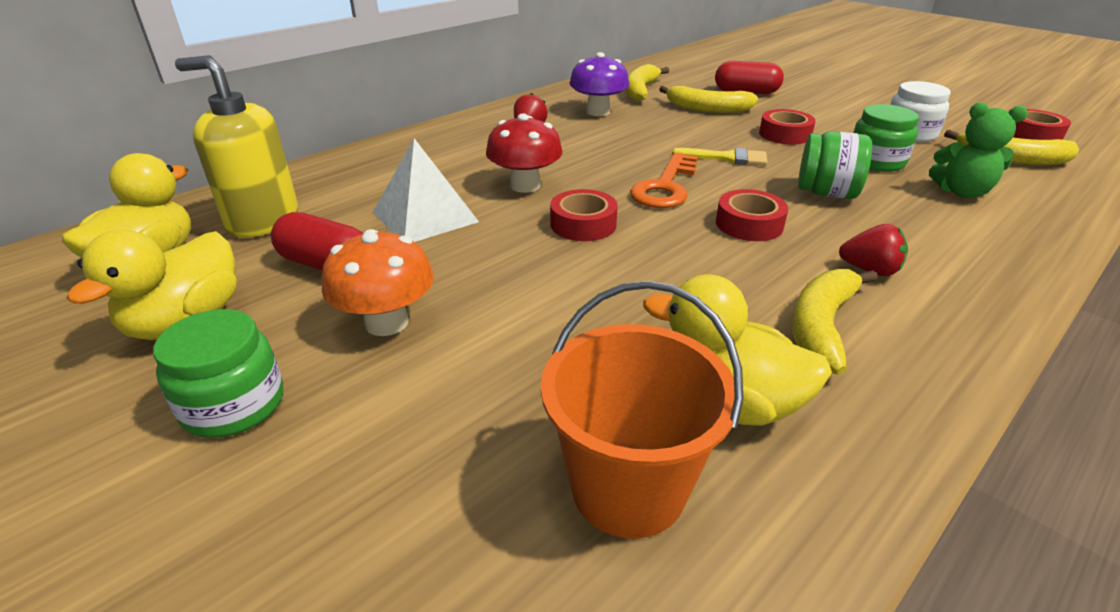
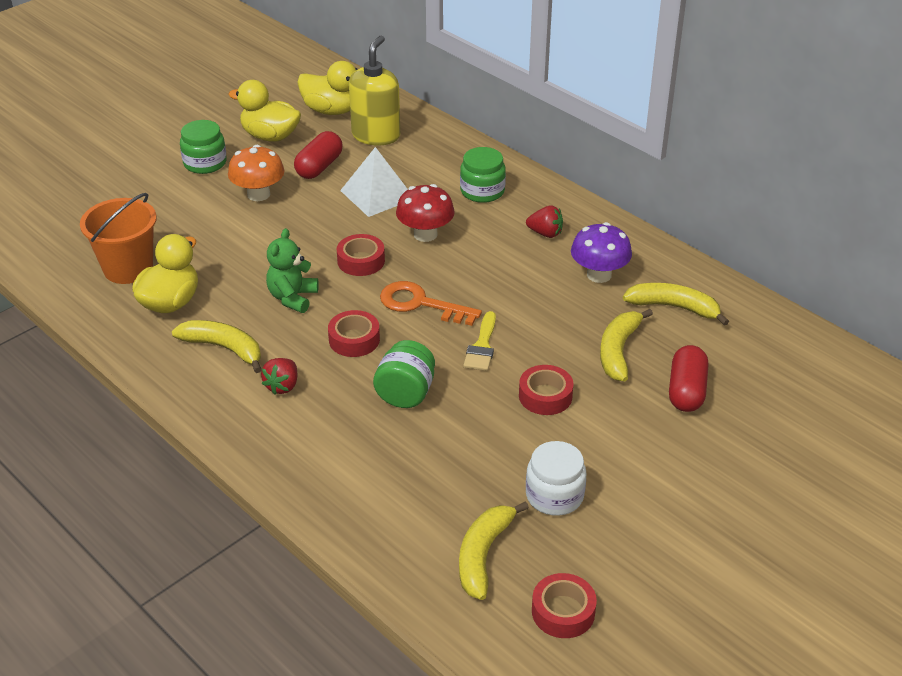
camera: 90 degrees right, 5 degrees up
(875, 162) = (475, 445): green jar -> green jar (482, 191)
(961, 192) = (405, 483): green teddy bear -> green teddy bear (292, 298)

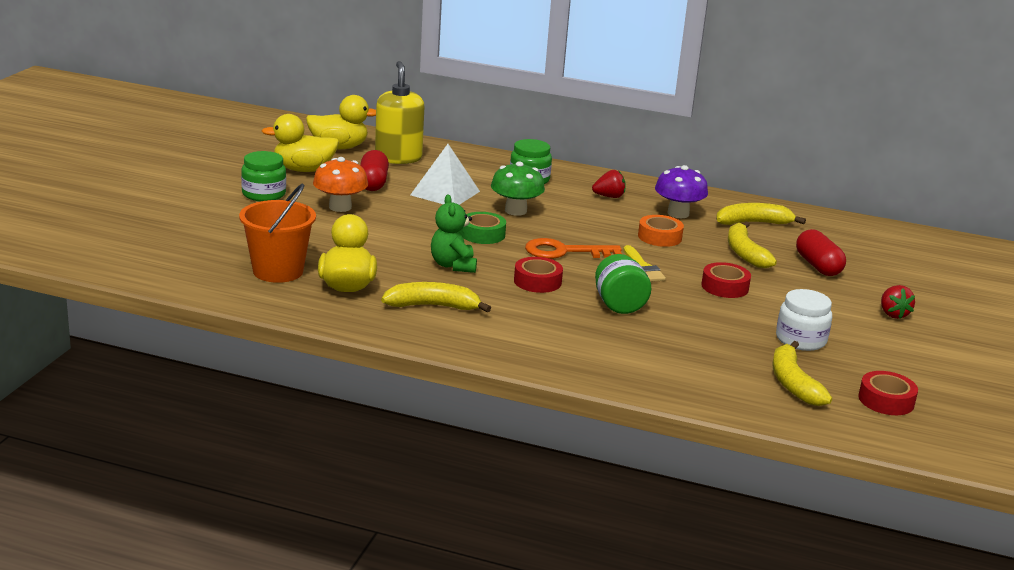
camera: 30 degrees left, 15 degrees down
(282, 386) = (513, 319): red strawberry -> red strawberry (893, 314)
(361, 261) = (482, 234): red tape -> green tape
(425, 234) = (515, 211): red mushroom -> green mushroom
(544, 305) = (659, 237): none -> orange tape

